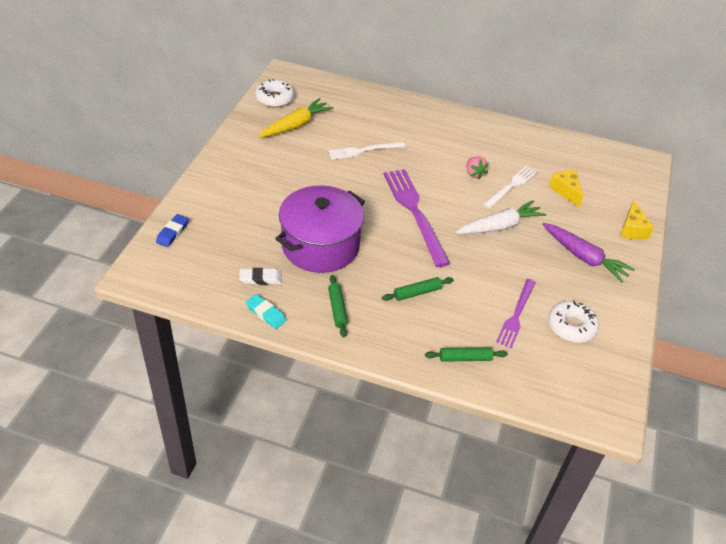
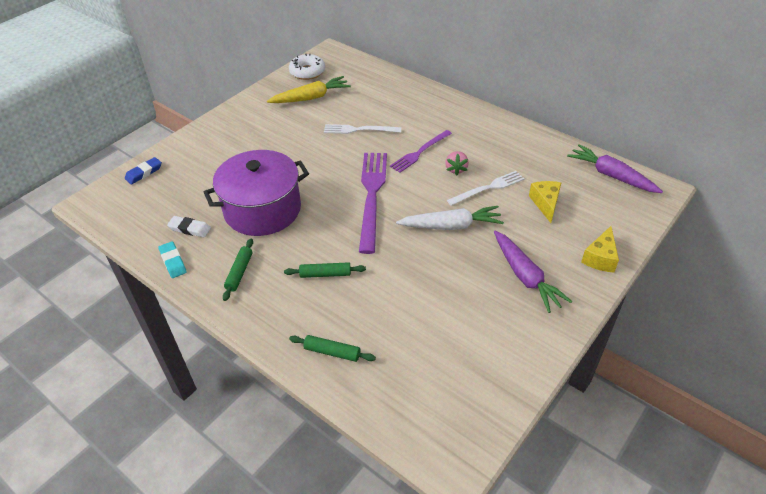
camera: 25 degrees right, 0 degrees up
(516, 315) = (414, 320): purple fork -> purple fork (420, 152)
(571, 326) = (467, 347): white donut -> none
(604, 156) = (611, 175): none -> purple carrot

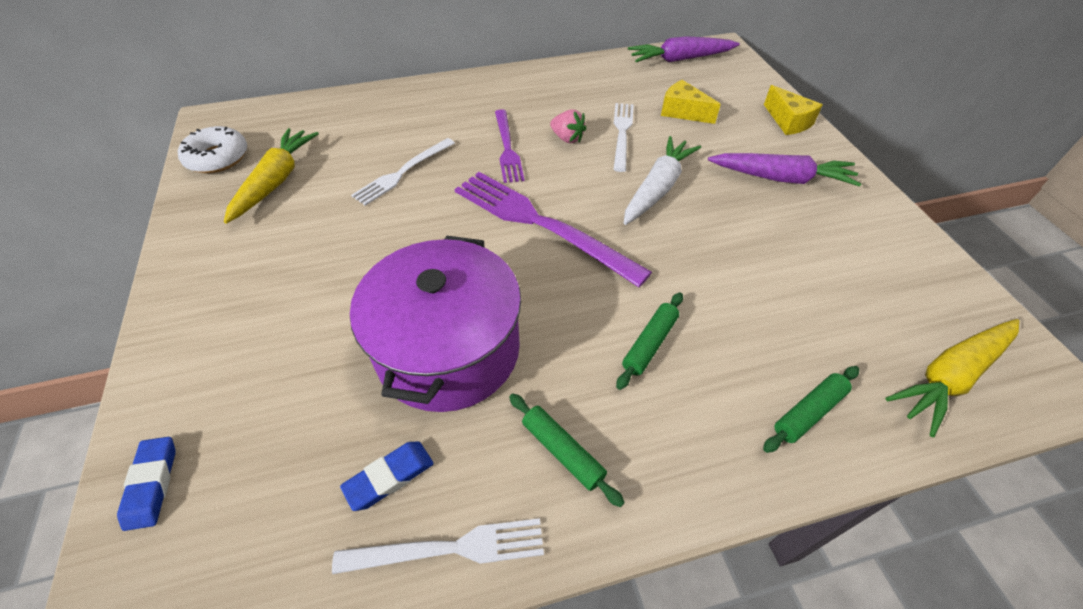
camera: 55 degrees left, 5 degrees up
(173, 262) = (449, 548): turquoise eraser -> white fork
(190, 229) = (389, 477): white eraser -> blue eraser
(412, 409) = (950, 377): none -> yellow carrot

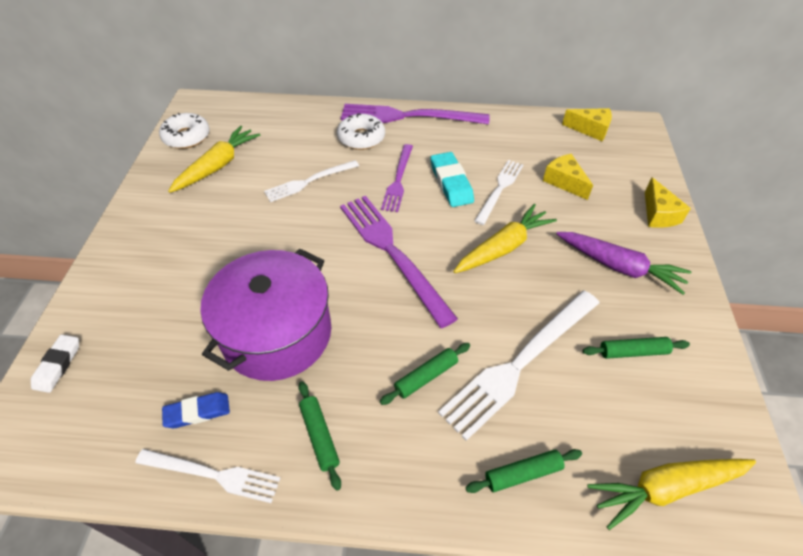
camera: 20 degrees right, 0 degrees up
(152, 484) = (58, 365): blue eraser -> white eraser
(442, 115) = (361, 138): none -> white donut
(484, 83) = (408, 116): none -> purple fork
(567, 138) = (451, 183): pink strawberry -> turquoise eraser
(658, 188) = (503, 247): white carrot -> yellow carrot
(680, 59) = (590, 129): purple carrot -> yellow cheese
(740, 298) = (520, 363): none -> white fork
(841, 254) = (633, 351): none -> green rolling pin

